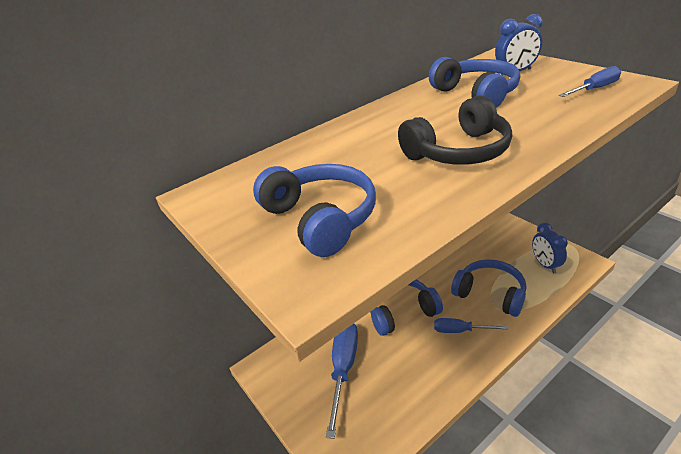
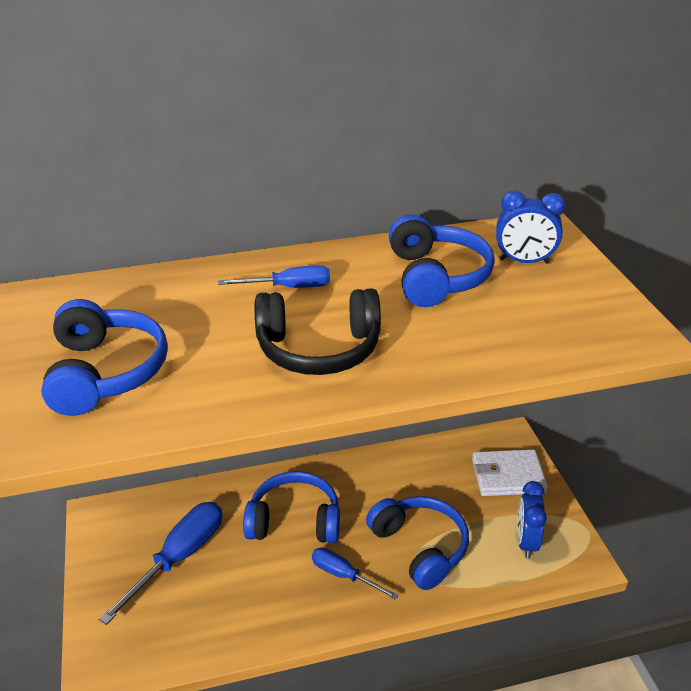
camera: 20 degrees right, 0 degrees up
(502, 234) = (508, 476): none -> white wallet
(594, 89) = (580, 326): blue screwdriver -> blue screwdriver (289, 287)

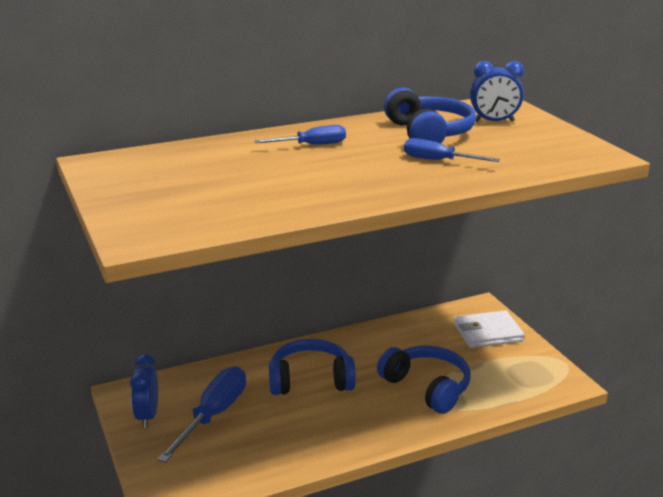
camera: 10 degrees left, 10 degrees down
(106, 372) = (185, 199): blue headphones -> none
(319, 349) = (354, 176): black headphones -> none
(344, 575) = (366, 412): blue screwdriver -> blue screwdriver (438, 161)
(526, 541) = (516, 374): blue clock -> blue clock (147, 416)

